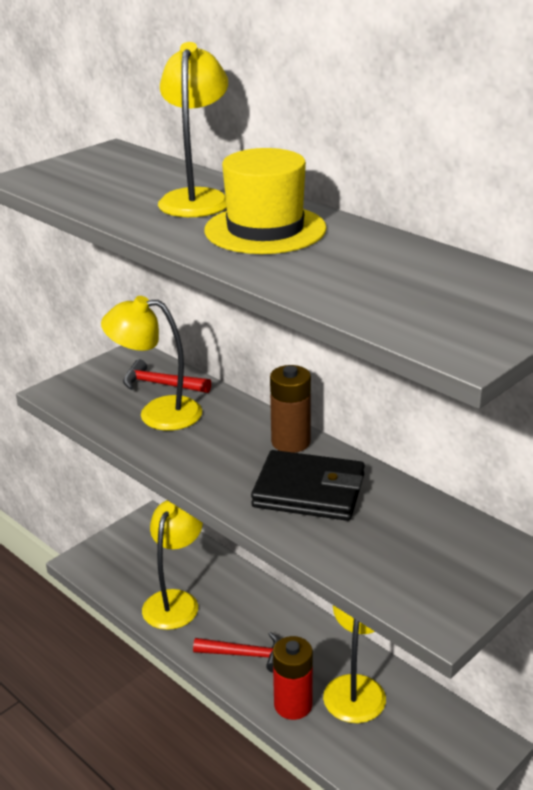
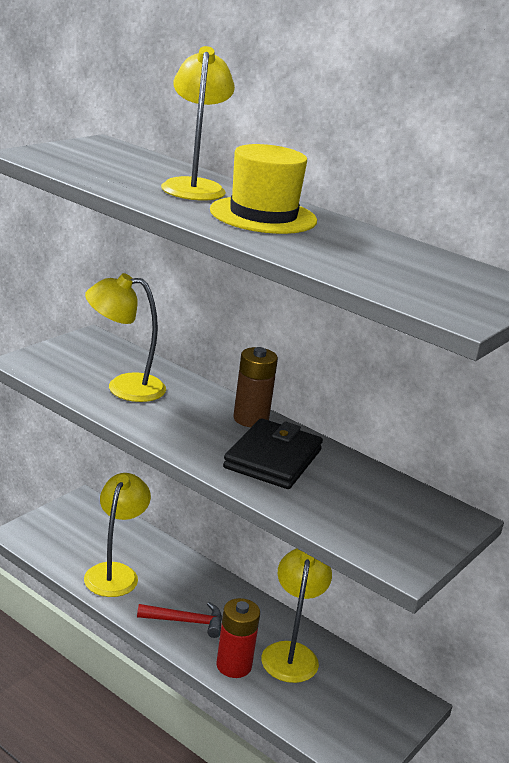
camera: 10 degrees left, 5 degrees down
(161, 384) = (123, 364): red hammer -> none
(309, 491) = (273, 459): black wallet -> black wallet turned 75 degrees counterclockwise

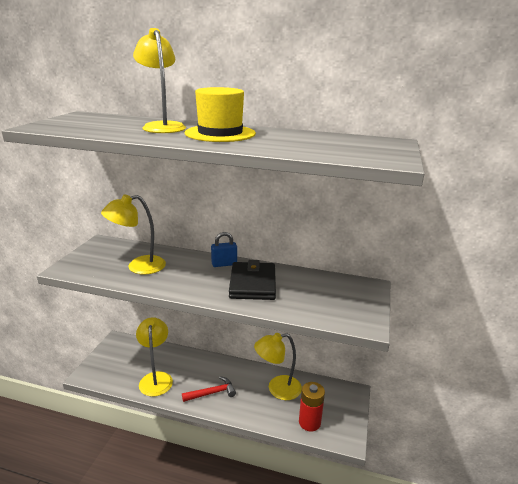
camera: 20 degrees left, 0 degrees up
(234, 665) = (252, 409): red battery -> red battery (309, 422)
(251, 419) = (224, 264): brown battery -> blue padlock
(291, 653) = (277, 389): yellow lamp -> yellow lamp turned 90 degrees counterclockwise

